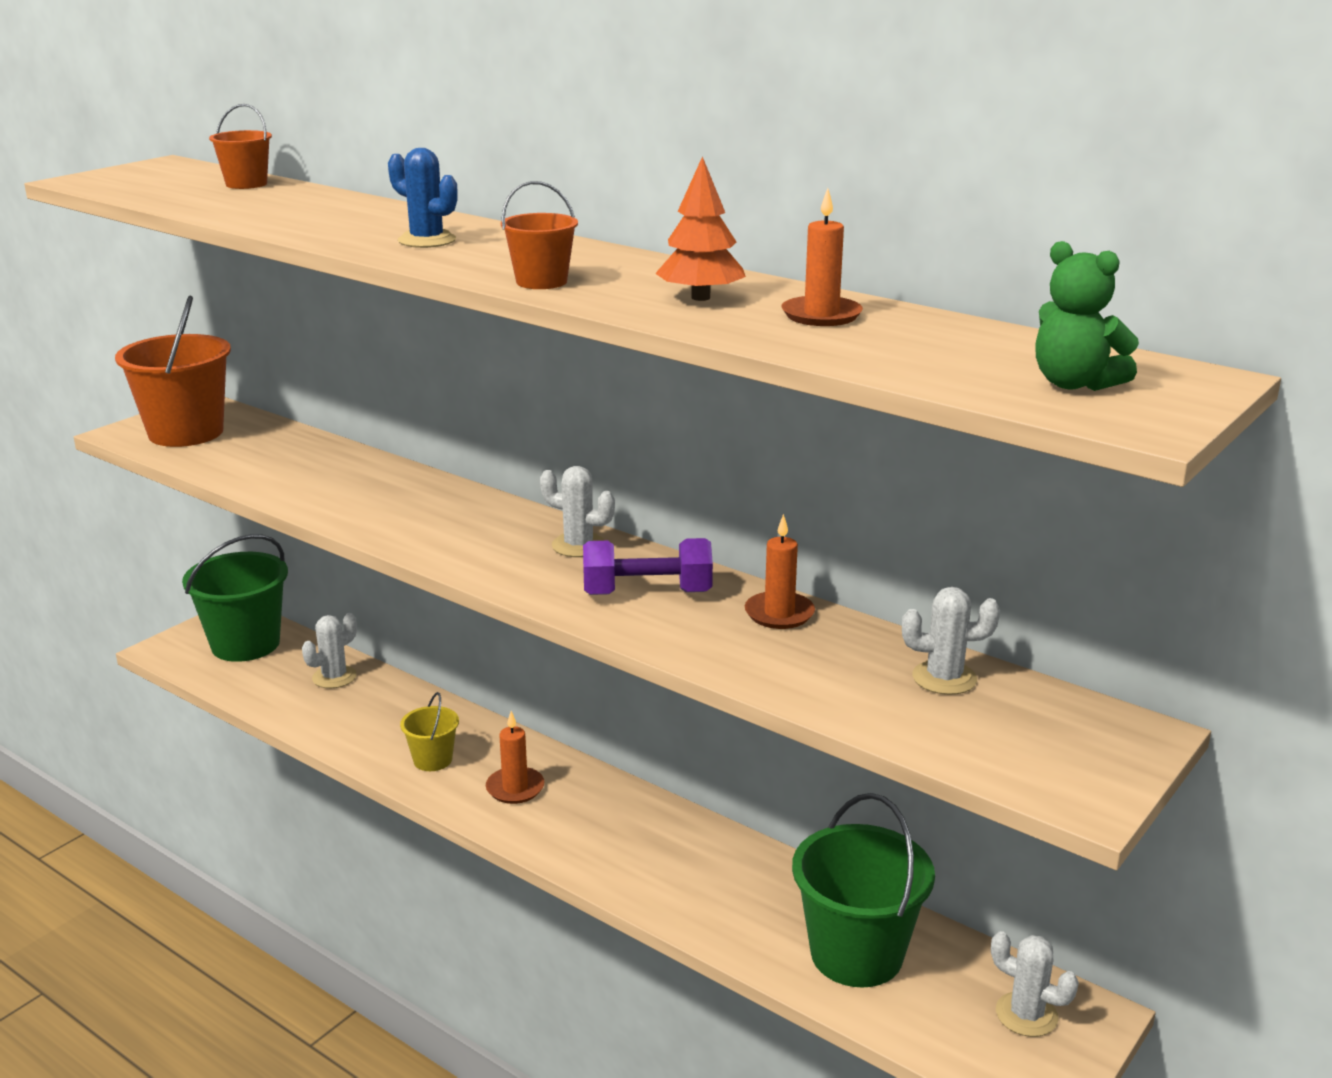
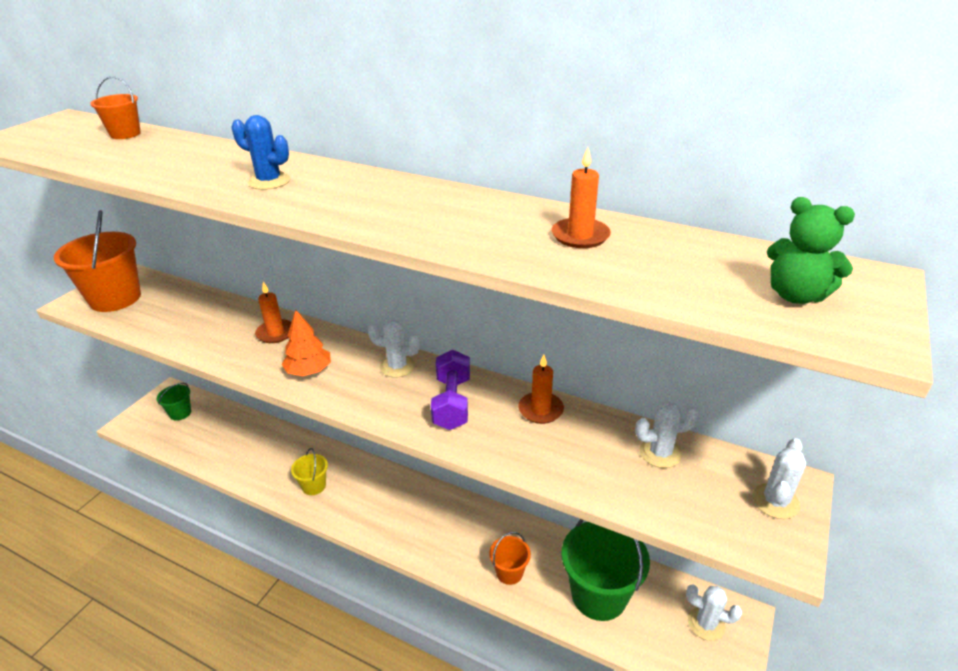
camera: 10 degrees left, 10 degrees up
(245, 644) = (180, 413): green bucket -> green bucket, size x0.51
(334, 677) = (241, 431): white cactus -> white cactus (775, 501)
(515, 788) = (369, 500): orange candle -> orange candle (275, 333)
(541, 282) = (365, 219): orange bucket -> orange bucket (509, 572)
(647, 593) = (452, 403): purple dumbbell -> purple dumbbell turned 75 degrees counterclockwise
(700, 298) = (487, 225): orange tree -> orange tree (309, 371)

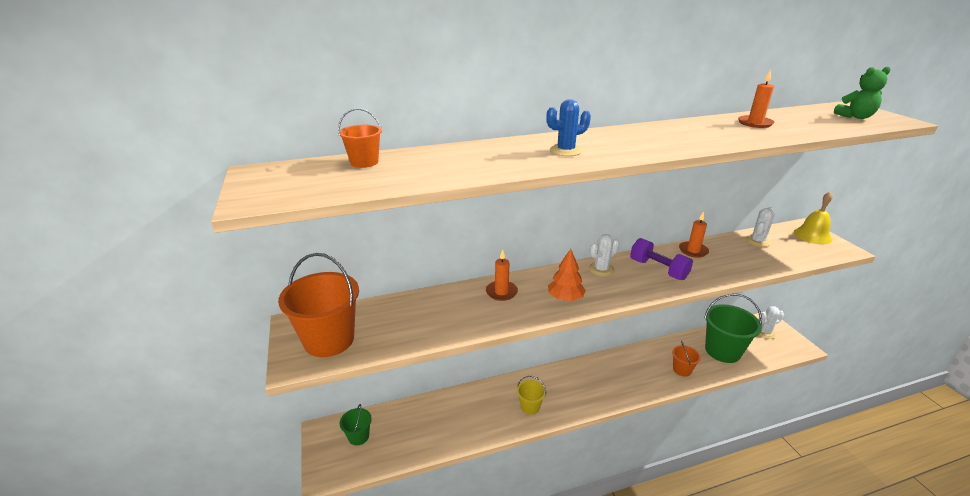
camera: 45 degrees left, 5 degrees down
(775, 501) = (812, 235): white cactus -> yellow bell

